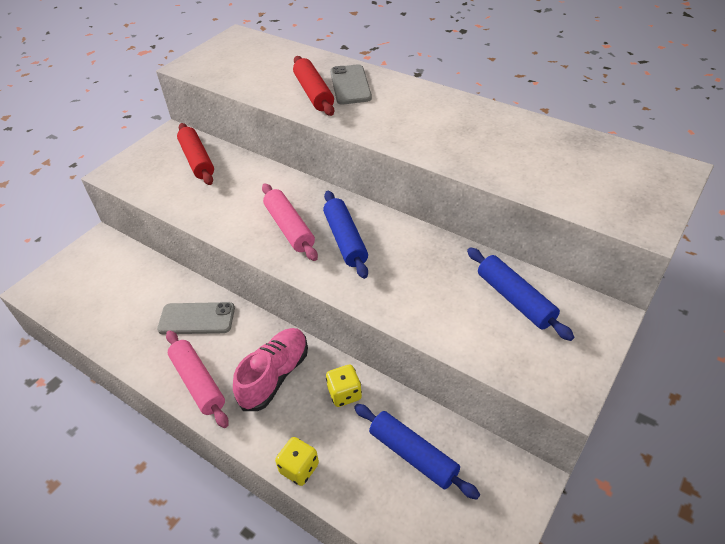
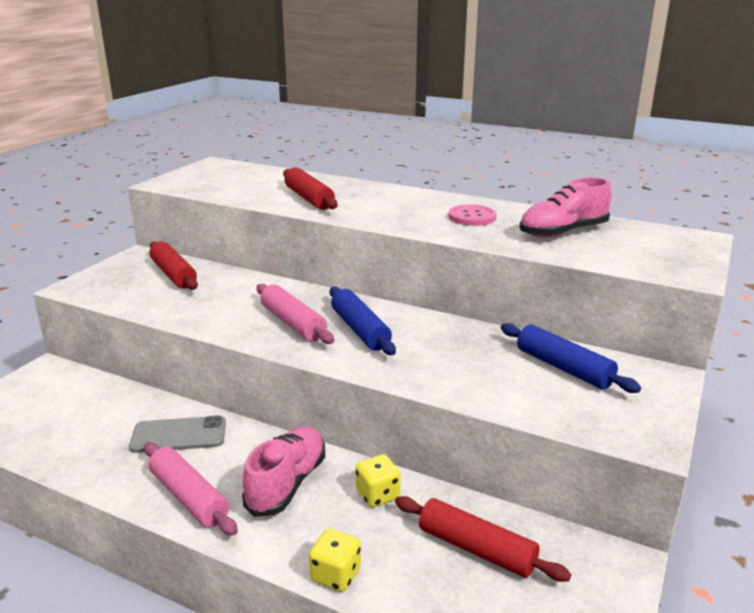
camera: 10 degrees left, 20 degrees down
(350, 85) = (346, 192): grey phone -> none
(413, 455) = (476, 549): blue rolling pin -> red rolling pin
(460, 127) = (472, 217): none -> pink button
(542, 155) = (563, 232): none -> pink shoe

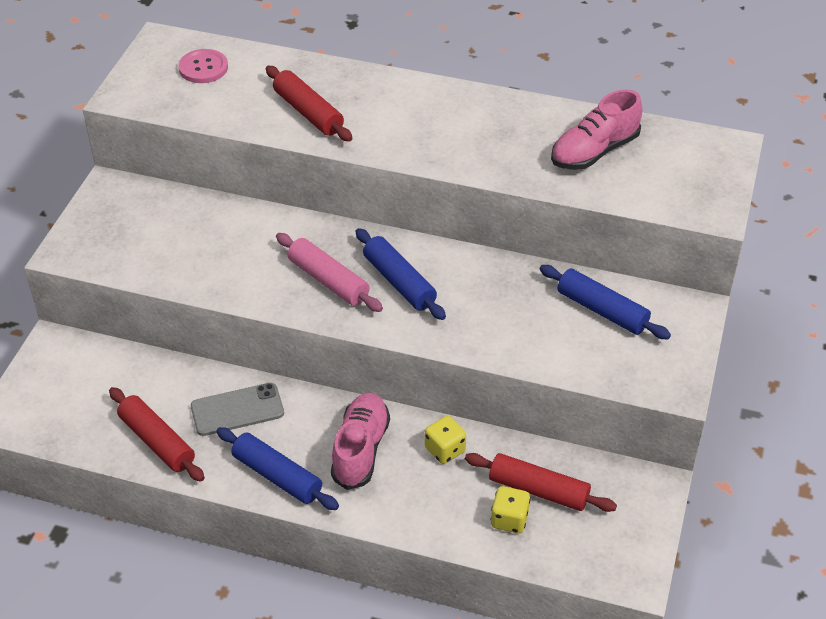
camera: 10 degrees left, 20 degrees up
(173, 274) = (167, 217): red rolling pin -> red rolling pin (157, 441)
(188, 497) = (277, 476): pink rolling pin -> blue rolling pin
(336, 575) = (429, 530): yellow dice -> yellow dice (509, 519)
(472, 217) = (497, 132): pink button -> pink button (203, 68)

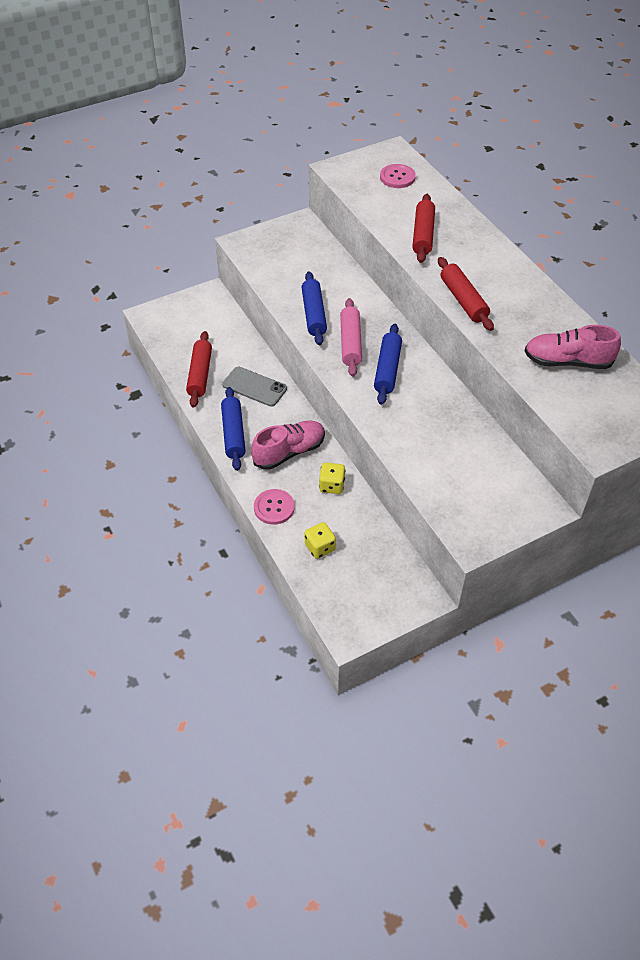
camera: 45 degrees right, 5 degrees up
(416, 518) = (274, 507): none -> pink button
(538, 490) = (355, 545): red rolling pin -> red rolling pin (463, 300)
(602, 310) = (485, 467): blue rolling pin -> blue rolling pin (314, 314)

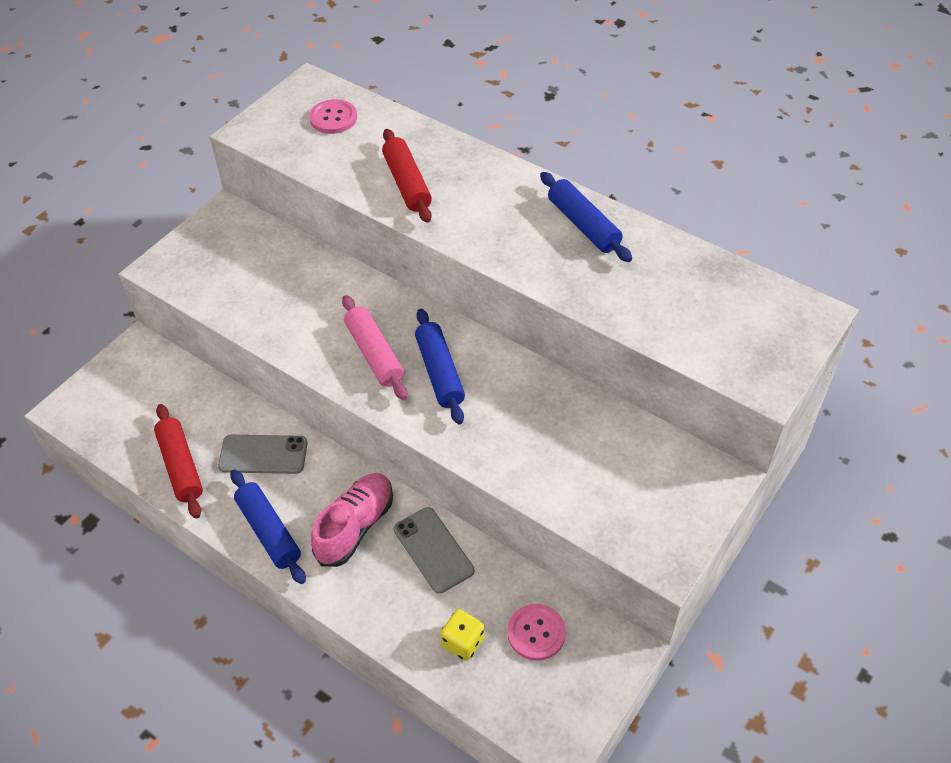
camera: 25 degrees left, 0 degrees up
(274, 507) = (376, 613): pink button -> pink button (536, 633)
(314, 314) = (307, 332): blue rolling pin -> blue rolling pin (584, 225)
(332, 486) = (433, 550): yellow dice -> grey phone
(463, 300) = (504, 253): red rolling pin -> none
(567, 361) = (668, 287): pink shoe -> none

